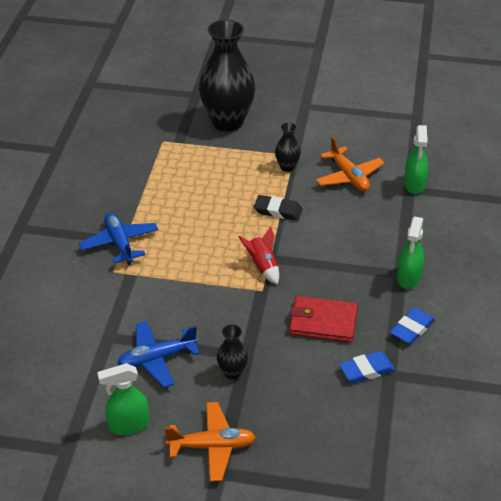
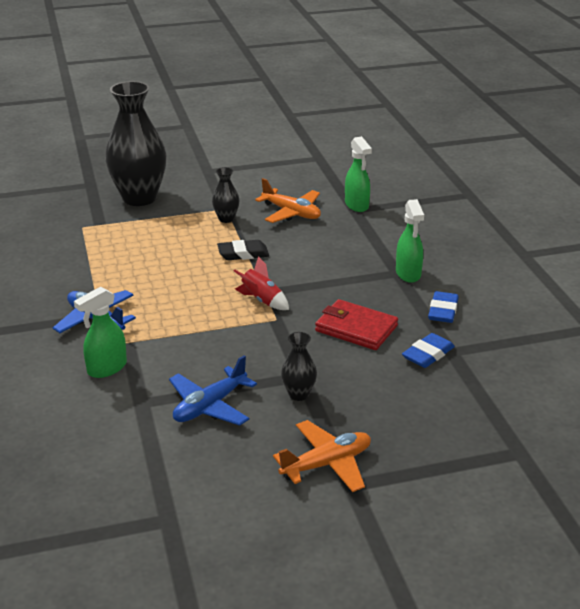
camera: 25 degrees left, 10 degrees down
(128, 425) = (221, 474): green spray bottle -> green spray bottle (106, 368)
(323, 322) = (356, 328): red wallet -> red wallet turned 45 degrees clockwise

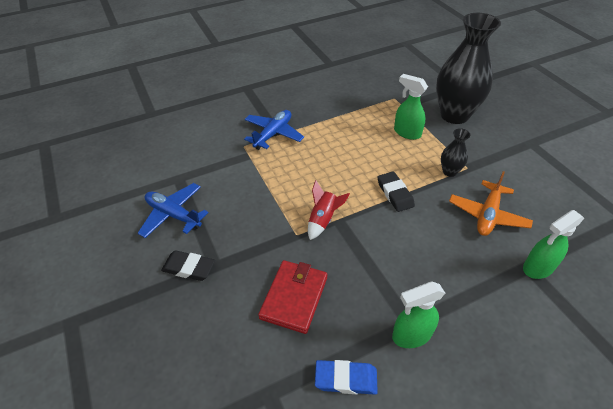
camera: 80 degrees right, 15 degrees up
(106, 368) = (216, 152): green spray bottle -> green spray bottle (407, 132)
(298, 394) = (189, 268): black vase -> black eraser
(327, 464) = (97, 301): orange plane -> none
(428, 354) = (259, 369): blue eraser -> none

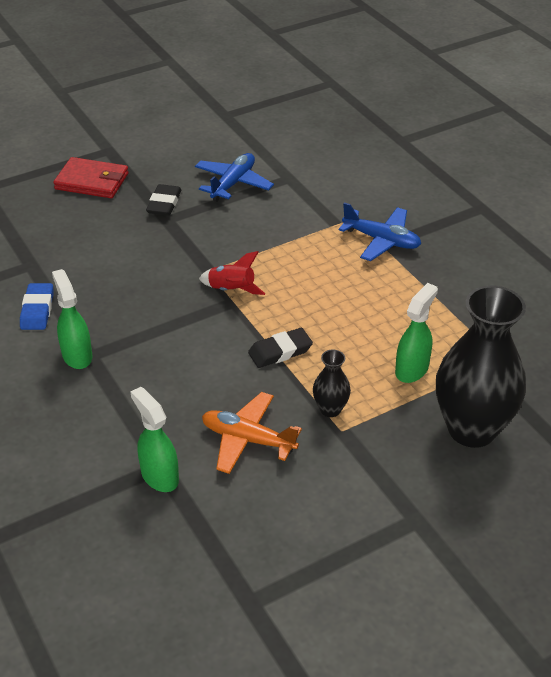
camera: 85 degrees right, 5 degrees down
(294, 297) = (126, 274): red wallet -> red wallet (92, 181)

